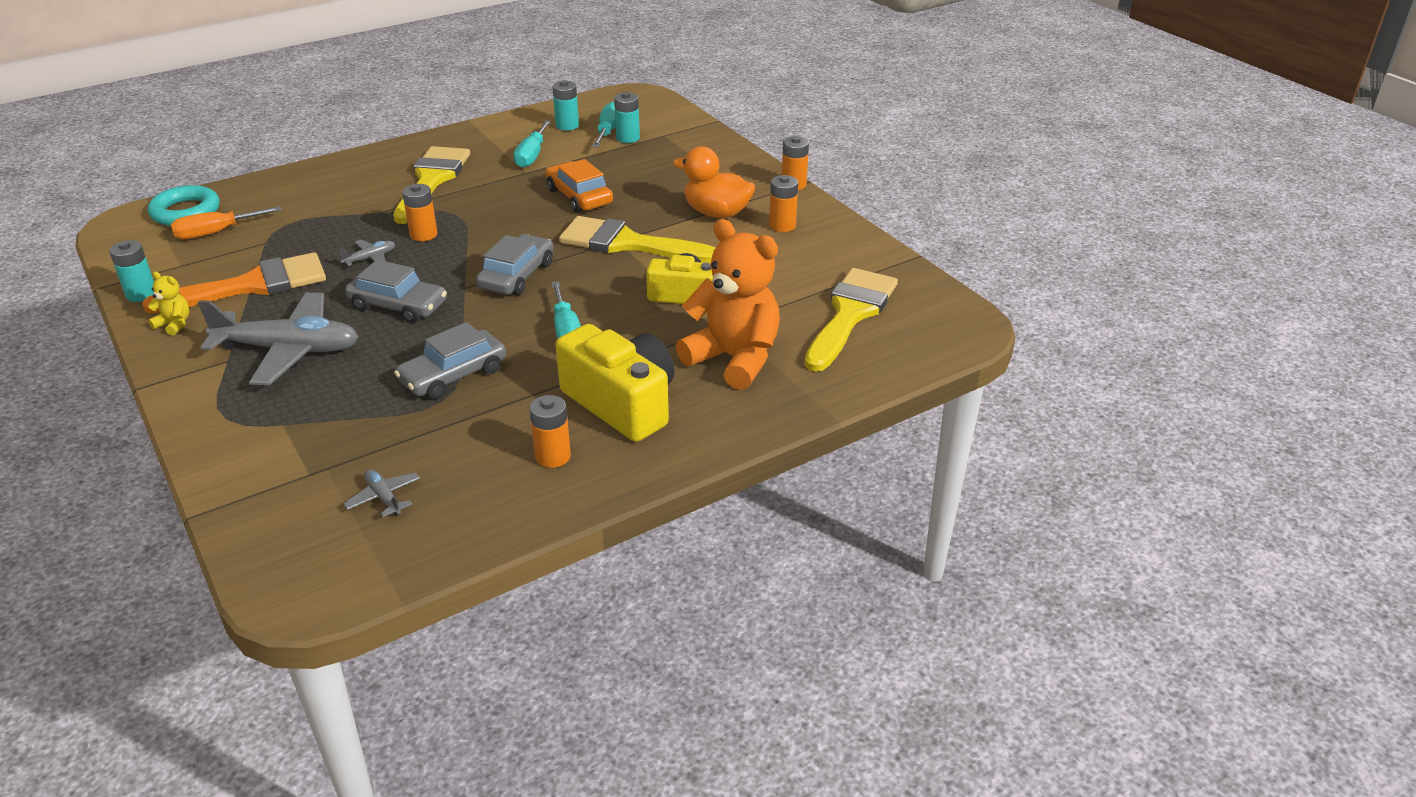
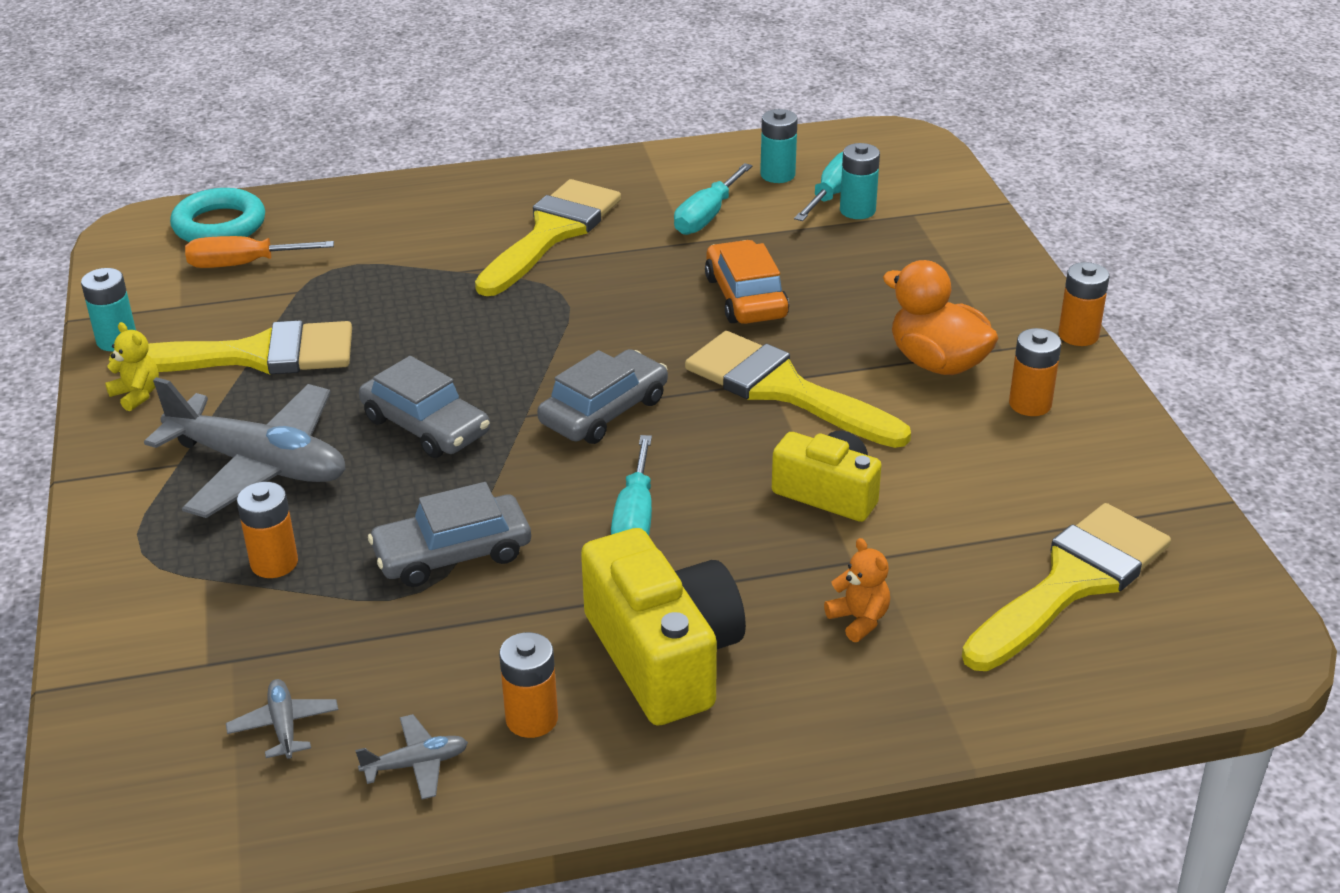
camera: 20 degrees right, 0 degrees up
(252, 286) = (253, 355): orange brush -> yellow brush
(370, 258) = (420, 343): grey plane -> grey plane (416, 764)
(423, 235) = (505, 319): orange battery -> orange battery (274, 563)
(734, 359) = (859, 620): orange teddy bear -> orange teddy bear, size x0.41

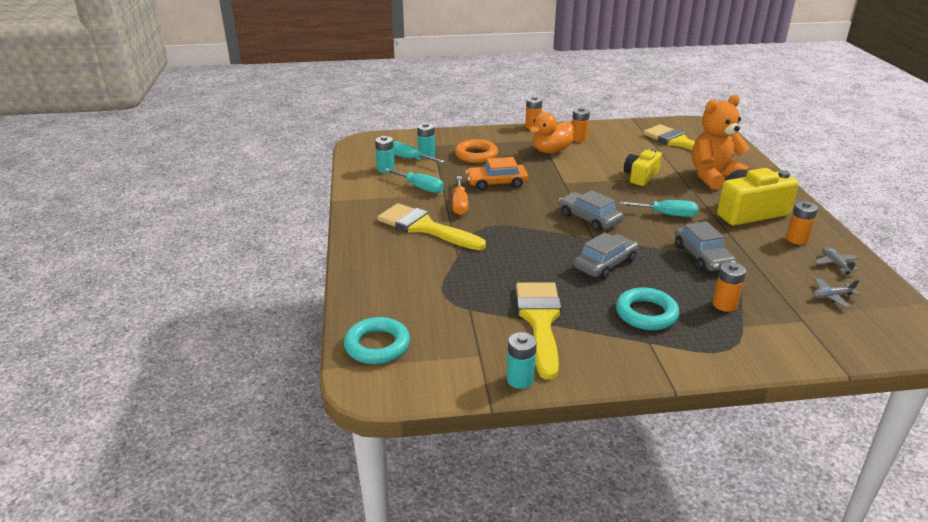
camera: 85 degrees left, 5 degrees down
(137, 395) = (582, 364): yellow teddy bear -> none
(243, 264) = (433, 332): orange screwdriver -> orange screwdriver (460, 205)
(259, 465) = (646, 313): grey plane -> turquoise ring
(784, 389) = (570, 180): yellow brush -> none
(859, 620) = (713, 177): orange teddy bear -> orange teddy bear, size x2.45
(878, 267) = (476, 155): none -> orange ring

